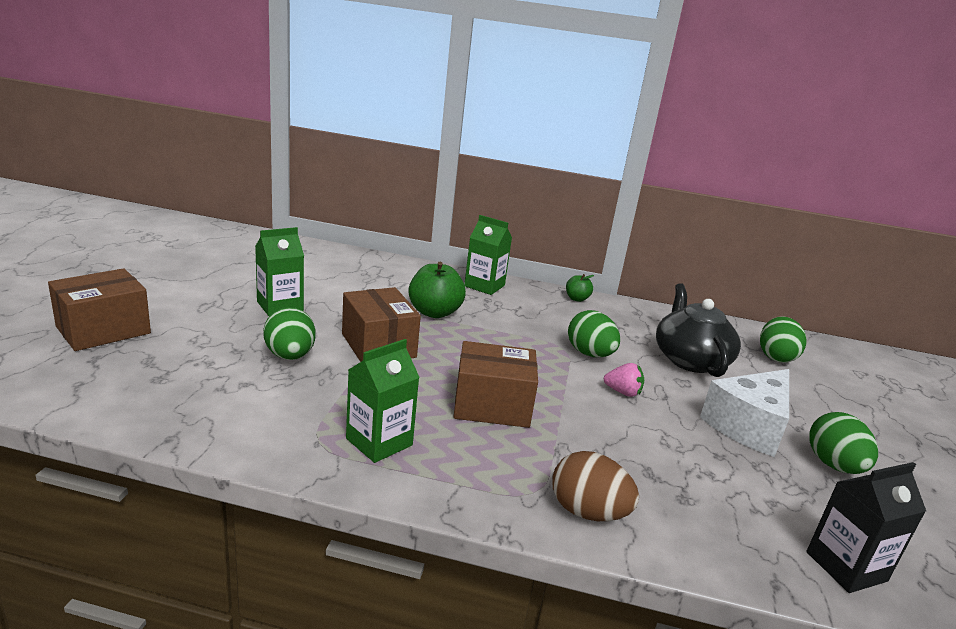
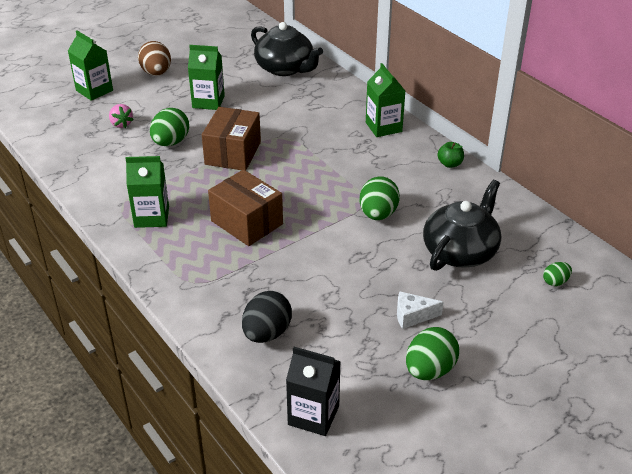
camera: 45 degrees right, 15 degrees up
(103, 330) = (94, 90): brown box -> green carton
(323, 260) = (285, 68): none -> black teapot
(434, 312) = (307, 139): green apple -> none
(587, 512) = (207, 307): brown egg -> brown egg (156, 73)
(623, 392) = (354, 252): pink strawberry -> pink strawberry (121, 124)
(680, 507) = (267, 333): none -> black egg
(748, 426) = (412, 316): white cheese -> white cheese, size x0.50
(776, 357) = (555, 282): green egg -> green egg, size x0.53

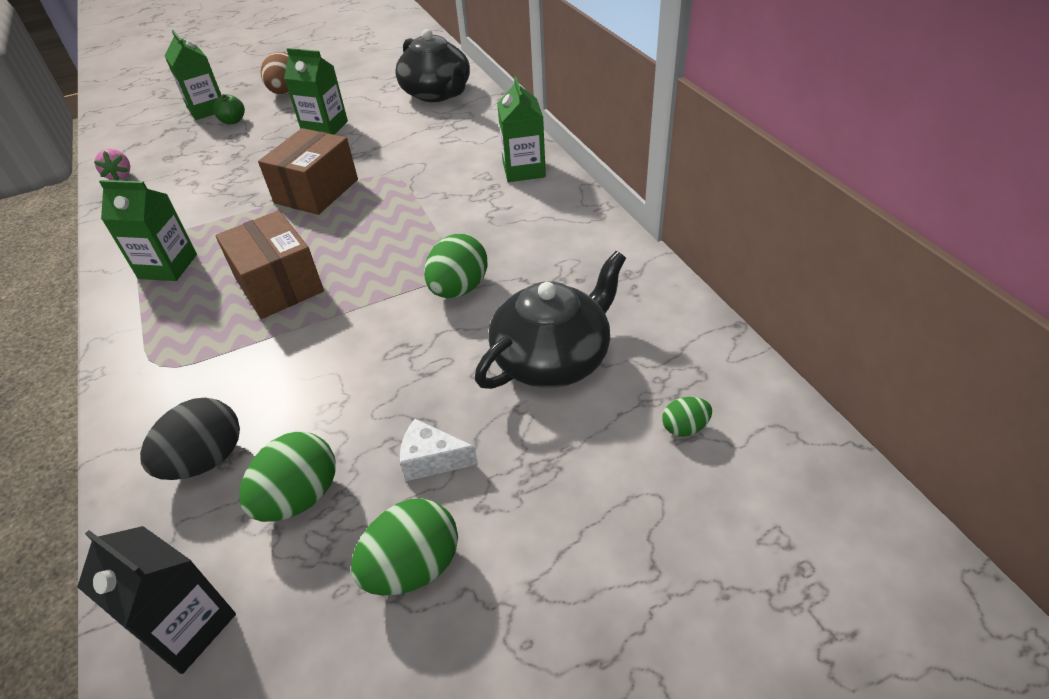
camera: 15 degrees right, 5 degrees up
(121, 124) = (210, 148): pink strawberry -> pink strawberry (120, 175)
(170, 142) = (251, 173): green egg -> green egg (299, 497)
(450, 164) = (592, 225): green apple -> green apple (233, 121)

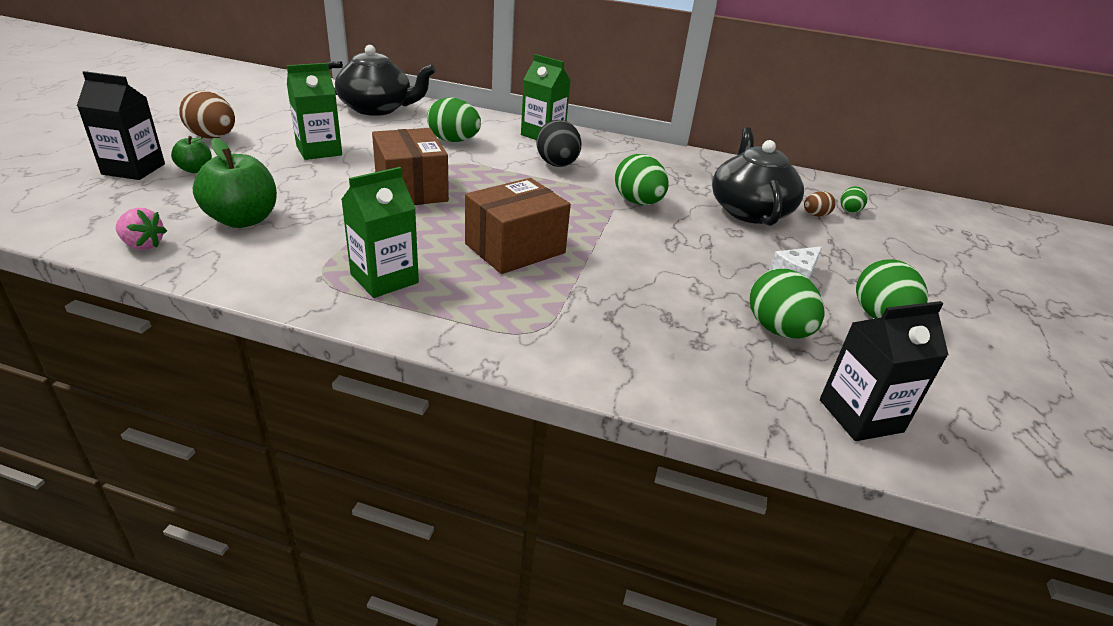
camera: 55 degrees left, 10 degrees down
(187, 177) = (243, 220): none -> green apple
(206, 460) = (691, 351): black egg -> black egg (557, 165)
(207, 109) = (133, 169): green carton -> black carton
(279, 285) = (515, 248): brown box -> brown box turned 45 degrees counterclockwise
(434, 150) = (454, 141): none -> green egg
(620, 407) = (815, 215): none -> brown egg

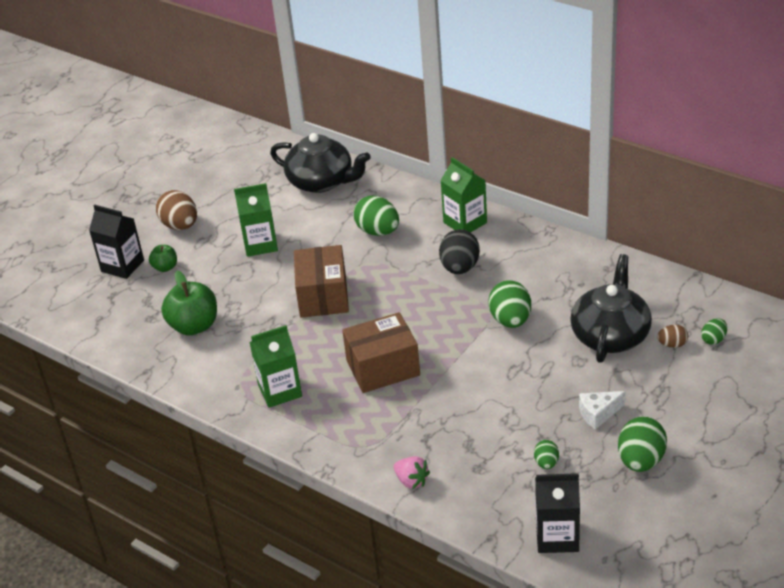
camera: 25 degrees right, 5 degrees up
(143, 245) = (129, 348): pink strawberry -> pink strawberry (411, 481)
(777, 330) = (546, 463): green egg -> green egg, size x0.53

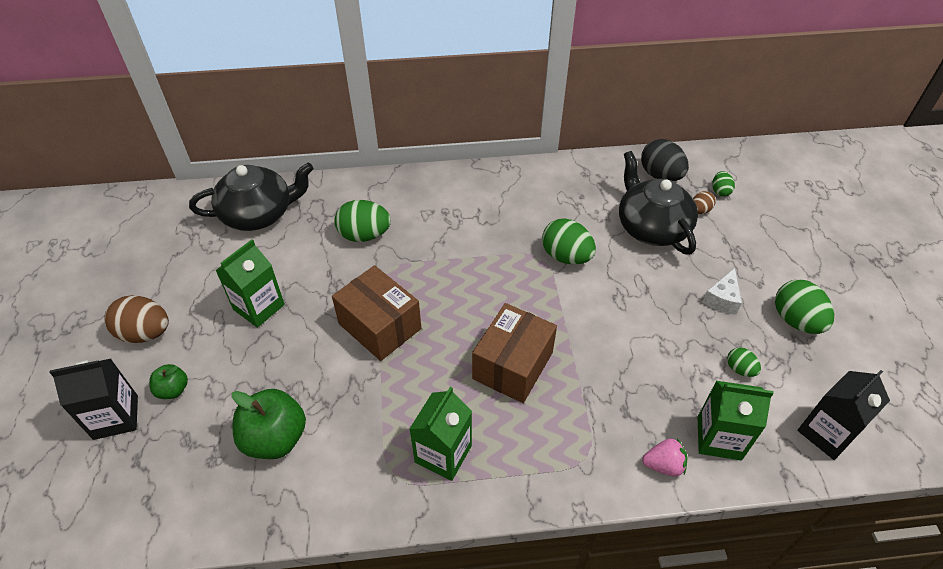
camera: 45 degrees left, 10 degrees up
(460, 268) = (473, 232): black egg -> black egg (660, 175)
(465, 222) = (433, 190): green carton -> green carton (719, 438)

